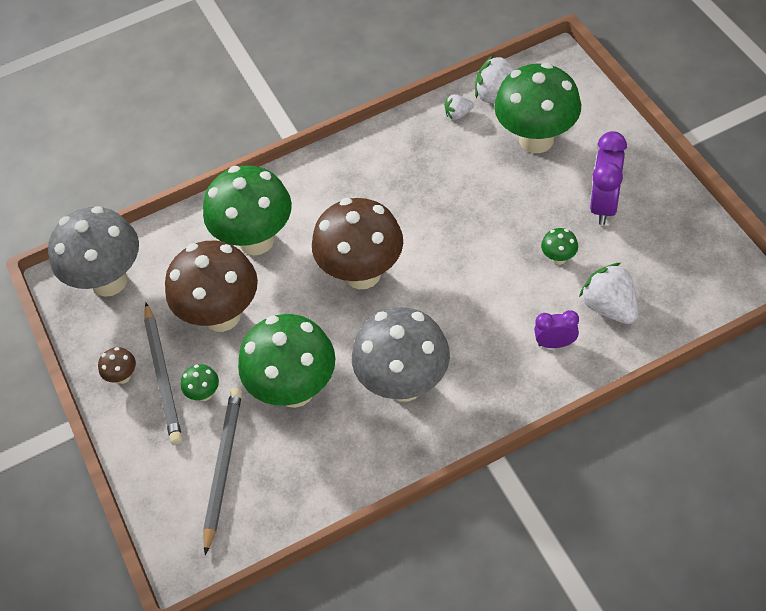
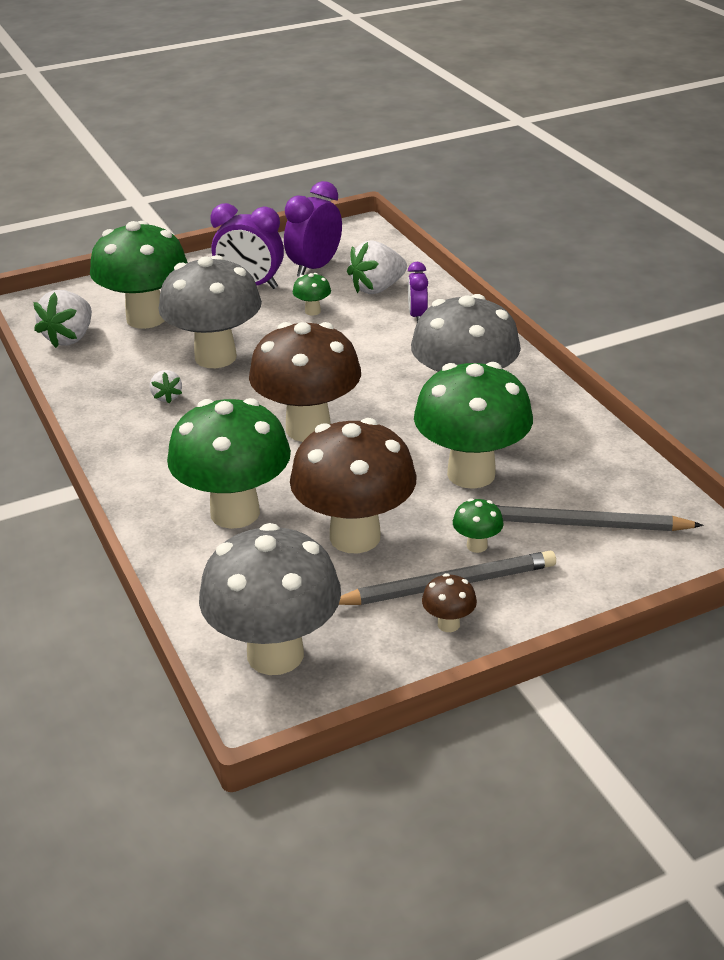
camera: 95 degrees left, 20 degrees down
(458, 114) = (83, 364): white strawberry -> white strawberry (167, 397)
(472, 197) = (215, 357): none -> grey mushroom
(648, 251) = (314, 268): none -> purple clock

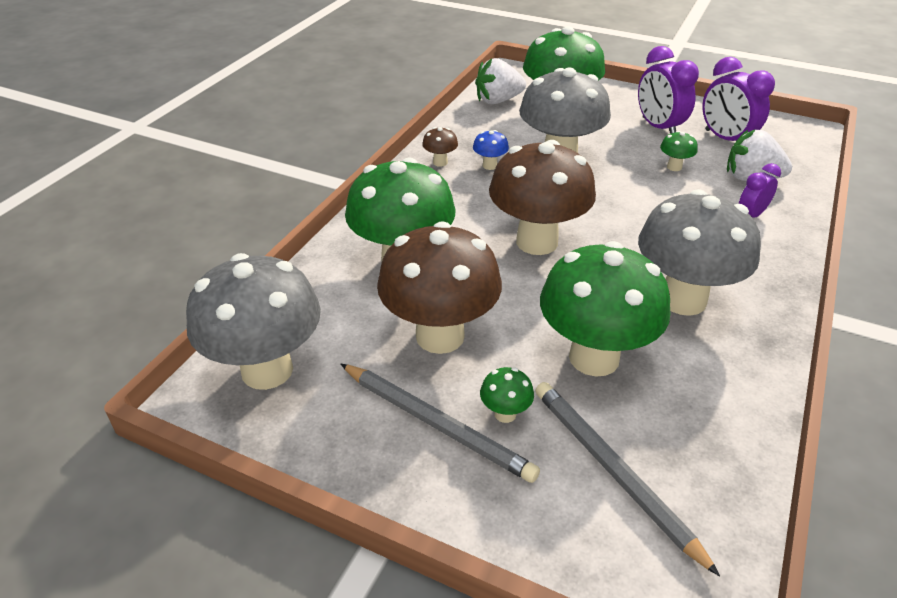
camera: 50 degrees right, 5 degrees up
(167, 397) = (489, 166): white strawberry -> blue mushroom
(314, 268) = (725, 139): purple clock -> purple clock turned 120 degrees counterclockwise
(448, 624) = (387, 452): brown mushroom -> brown mushroom (440, 162)

